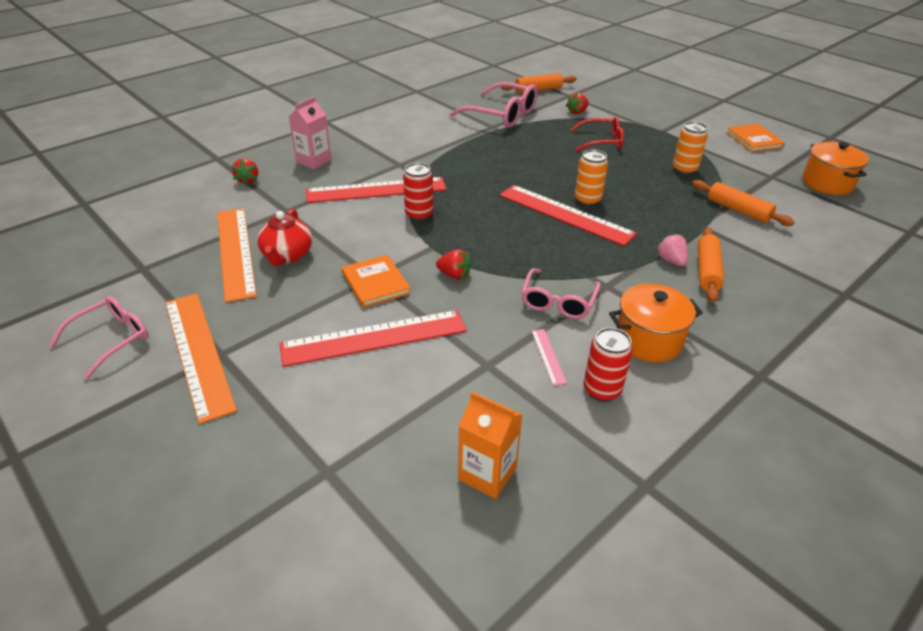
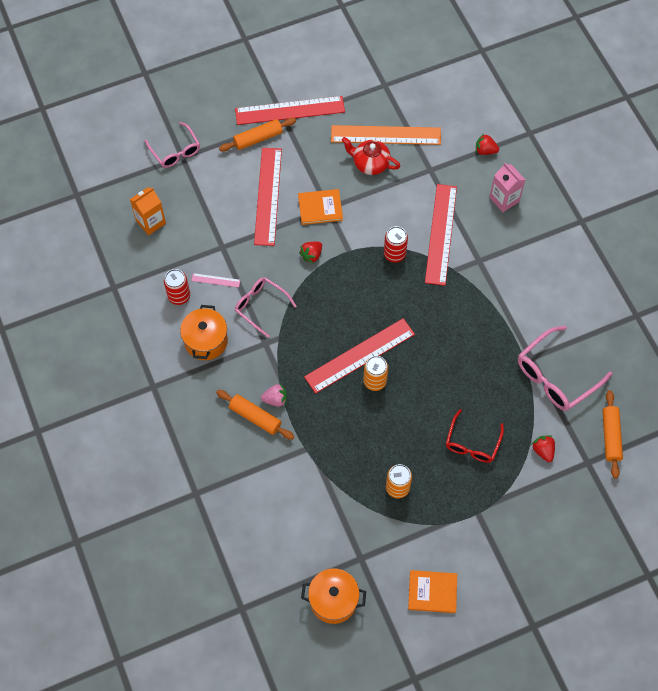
camera: 110 degrees right, 25 degrees up
(111, 340) = (317, 71): pink glasses -> pink glasses (175, 151)
(198, 353) = (290, 110): orange ruler -> red ruler
(738, 210) = (319, 491): orange rolling pin -> orange rolling pin (258, 138)

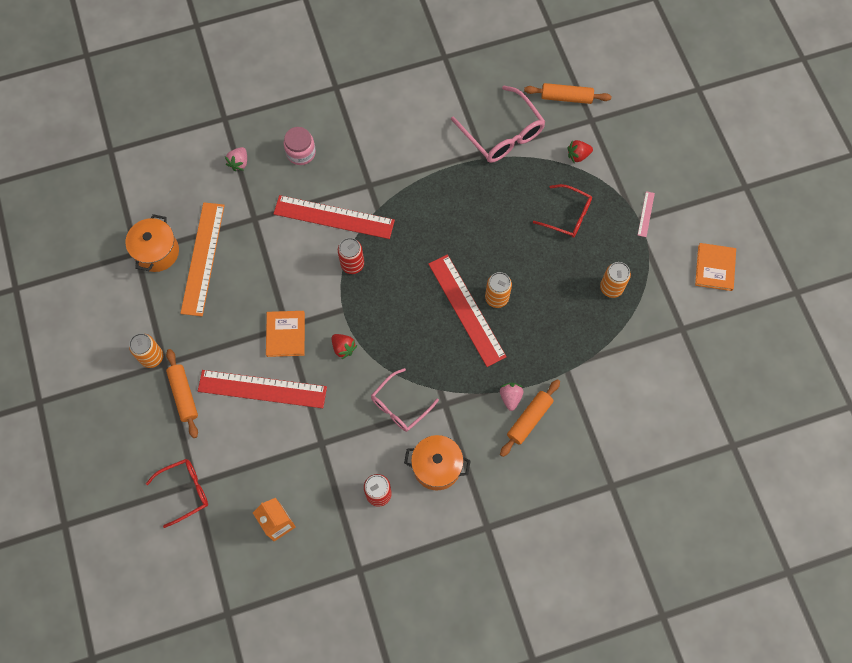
camera: 85 degrees left, 5 degrees up
(175, 151) = (184, 491): pink glasses -> red glasses
(215, 280) = (363, 452): pink ruler -> pink ruler (646, 214)
(290, 110) = (152, 357): red ruler -> orange can
(333, 600) = (723, 357): orange pot -> orange pot (157, 252)
(370, 163) = (237, 278): red teapot -> none
(485, 150) = (239, 163): red strawberry -> pink strawberry
(504, 199) = (301, 153): pink carton -> pink jar

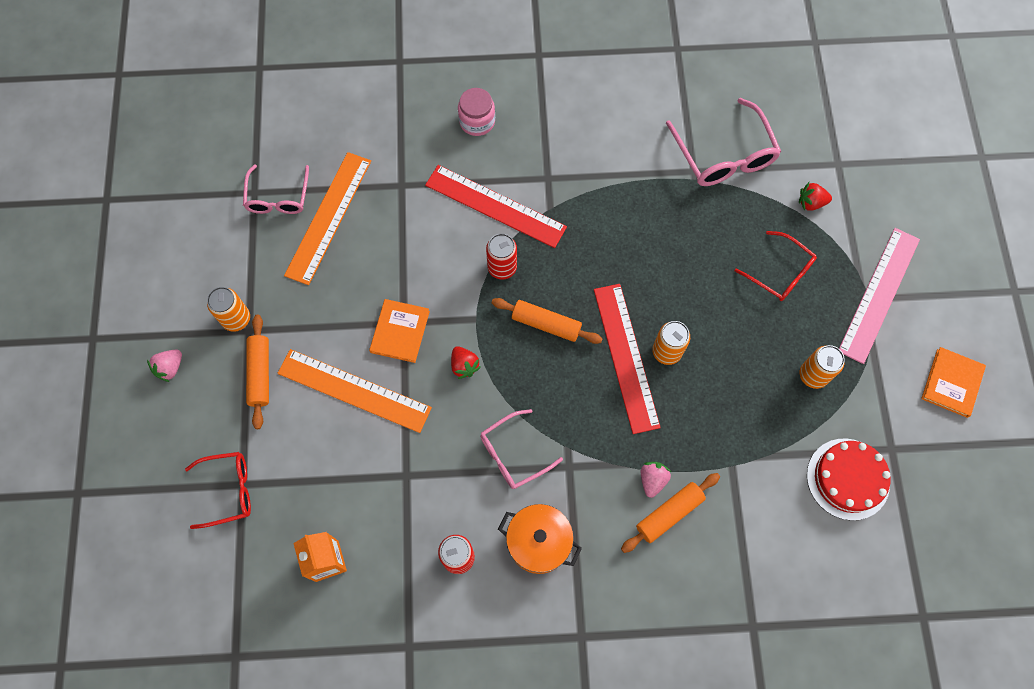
camera: 15 degrees right, 0 degrees up
(157, 252) = (278, 197): orange pot -> pink glasses
(239, 163) = (402, 116): pink strawberry -> pink strawberry (170, 368)
(262, 389) = (354, 390): red ruler -> orange ruler
(566, 97) = (813, 130): orange rolling pin -> orange rolling pin (546, 324)
(646, 214) = (879, 294): pink ruler -> pink ruler, size x2.39
(655, 359) = (848, 479): none -> red cake

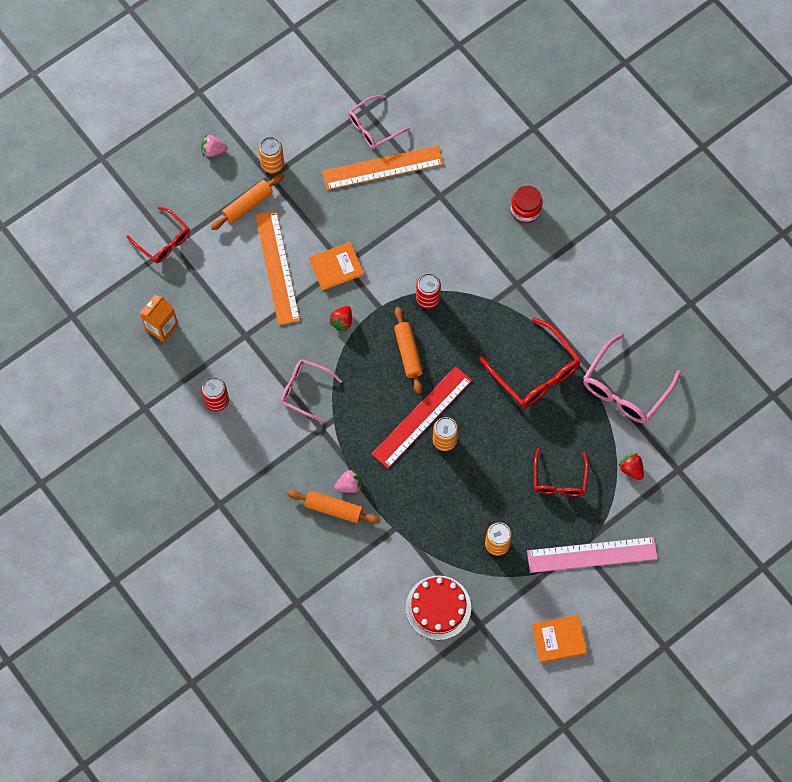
camera: 55 degrees right, 0 degrees up
(477, 121) = (525, 210): pink jar -> red jar
(495, 206) = (469, 265): red ruler -> none
(538, 542) = (259, 442): orange pot -> none
(651, 221) = (535, 372): none -> red glasses

